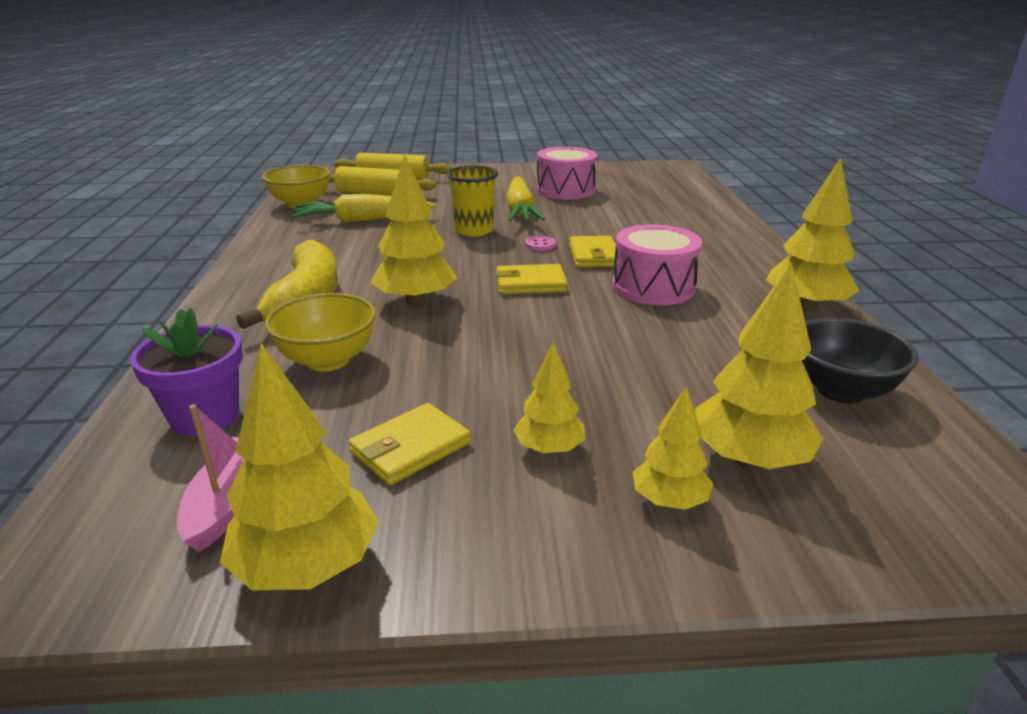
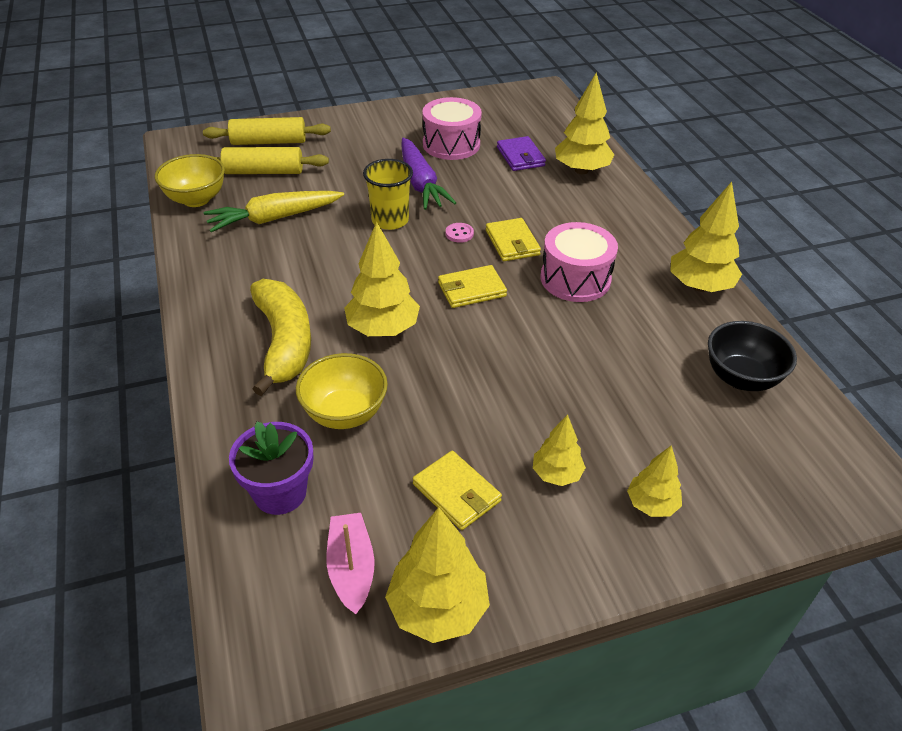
camera: 15 degrees left, 15 degrees up
(410, 448) = (456, 493): yellow wallet -> yellow wallet turned 75 degrees counterclockwise
(520, 211) = (420, 183): yellow carrot -> purple carrot
(632, 202) = (520, 157): none -> purple wallet
(749, 460) = (693, 457): yellow tree -> yellow tree (581, 170)

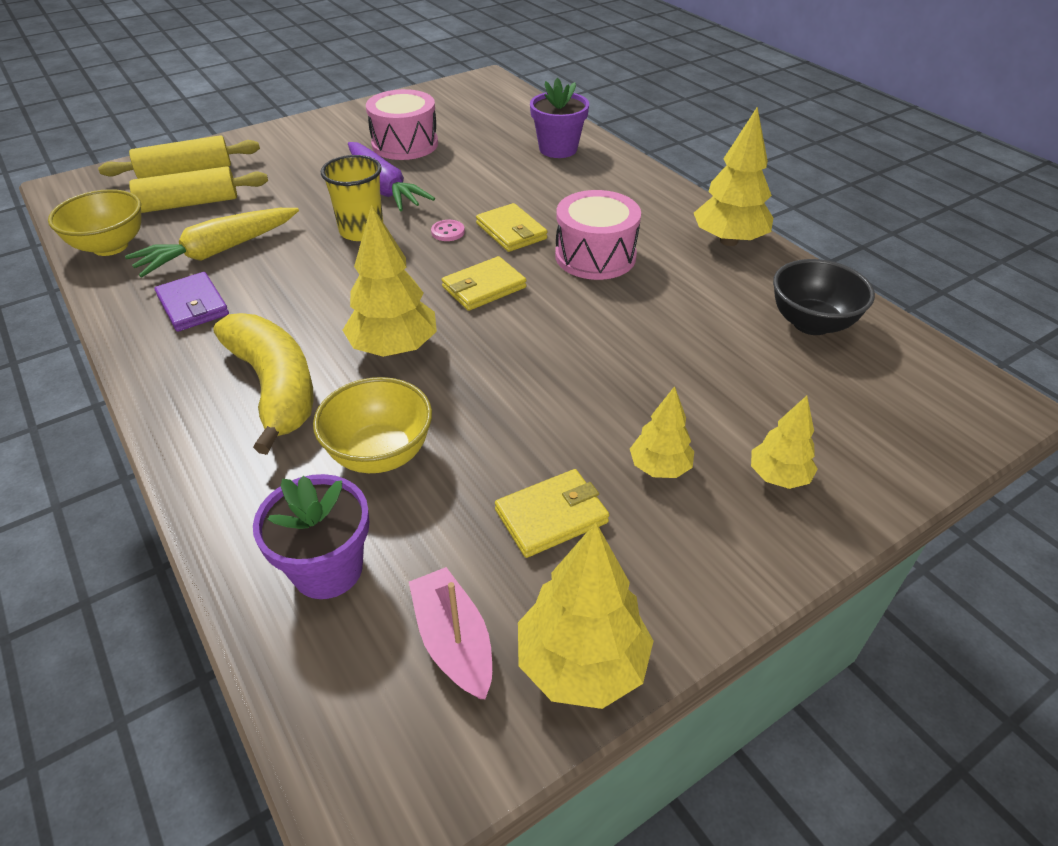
camera: 15 degrees left, 0 degrees up
(456, 493) = (551, 516): yellow wallet -> yellow wallet turned 60 degrees counterclockwise
(520, 157) = (487, 145): purple wallet -> purple wallet (193, 305)
(581, 170) = (558, 149): yellow tree -> purple flower pot

